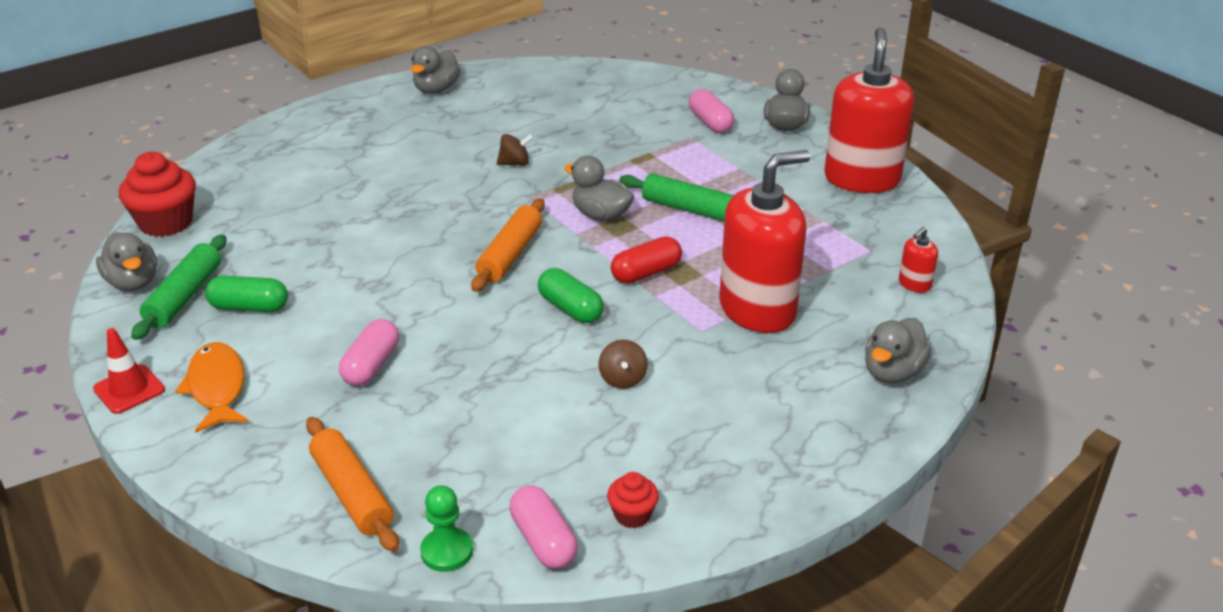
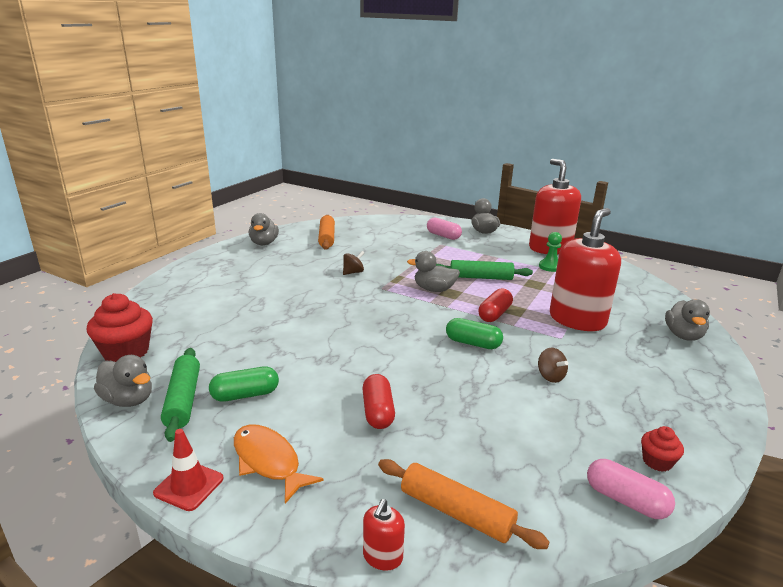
camera: 25 degrees left, 10 degrees down
(371, 365) = (378, 412): pink capsule -> red capsule
(447, 551) = (572, 534): green pawn -> green pawn (550, 267)
(510, 254) = (402, 321): orange rolling pin -> orange rolling pin (327, 238)
(914, 284) = (636, 290): red soap dispenser -> red soap dispenser (382, 557)

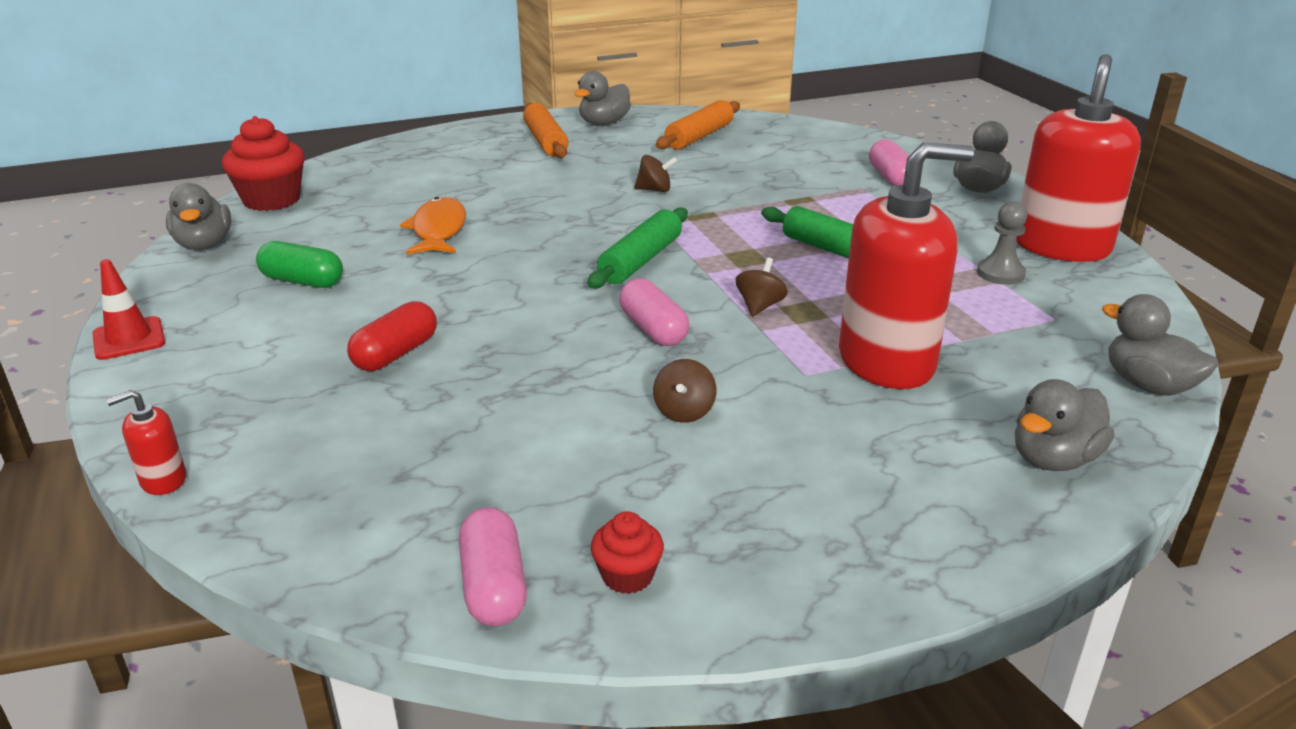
camera: 40 degrees right, 5 degrees up
(183, 400) = (245, 263): green rolling pin -> green rolling pin (641, 260)
(268, 461) = (218, 350): orange fish -> orange fish (438, 230)
(434, 289) = (729, 245): grey duck -> grey duck (1148, 385)
(456, 512) = (293, 484): orange rolling pin -> orange rolling pin (546, 141)
(473, 343) = (653, 329): green capsule -> pink capsule
(494, 314) = (760, 306): red capsule -> brown spinning top
(550, 267) = (1000, 274): green pawn -> grey pawn

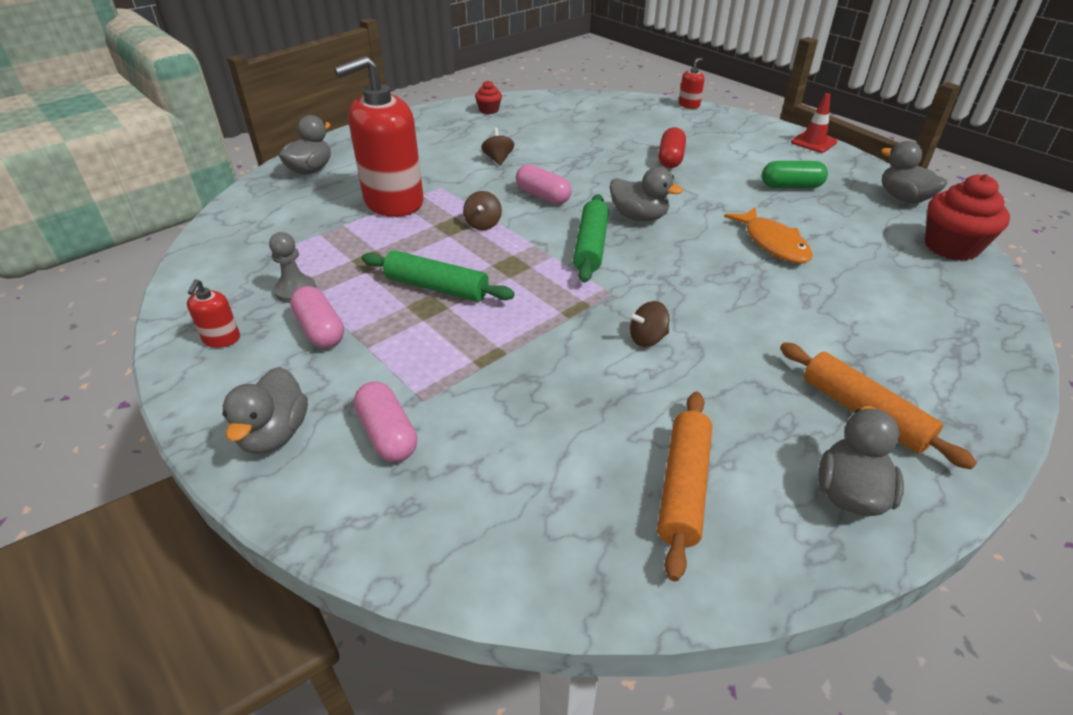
camera: 160 degrees right, 10 degrees up
(494, 586) = (533, 102): pink capsule -> pink capsule (320, 330)
(1061, 247) = (221, 339): red soap dispenser -> red soap dispenser, size x0.40
(1148, 385) = (233, 215): grey duck -> grey duck (639, 217)

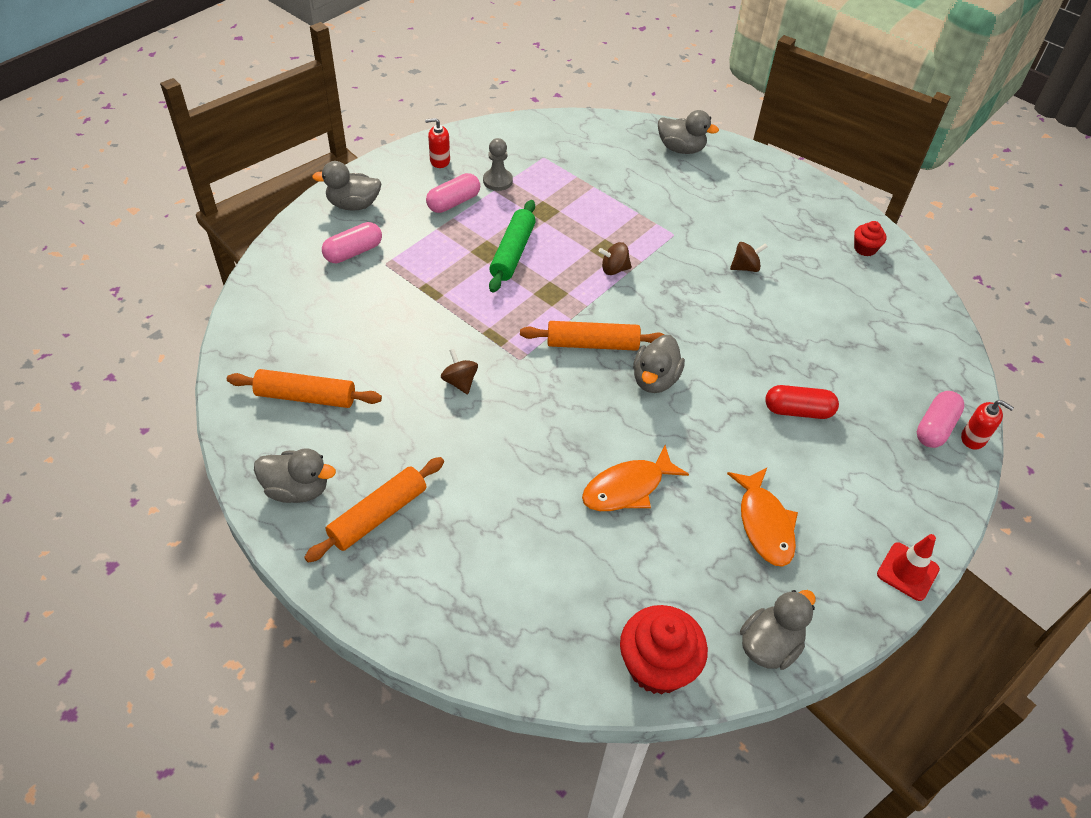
camera: 80 degrees right, 10 degrees up
(393, 202) = (638, 208): red soap dispenser -> none
(543, 196) = (677, 306): pink capsule -> pink capsule (935, 427)
(590, 246) = (592, 344): green rolling pin -> orange rolling pin
(791, 186) = (764, 524): green capsule -> orange fish

